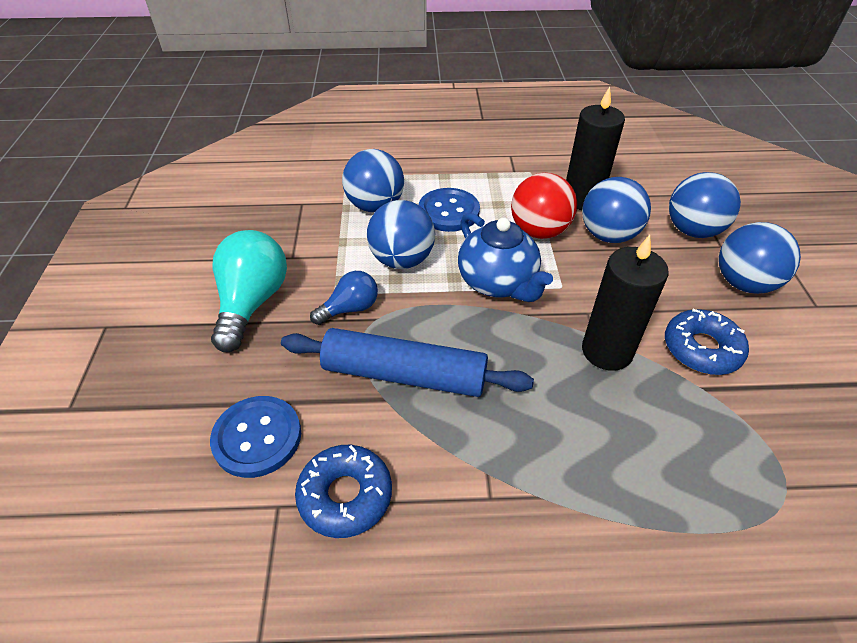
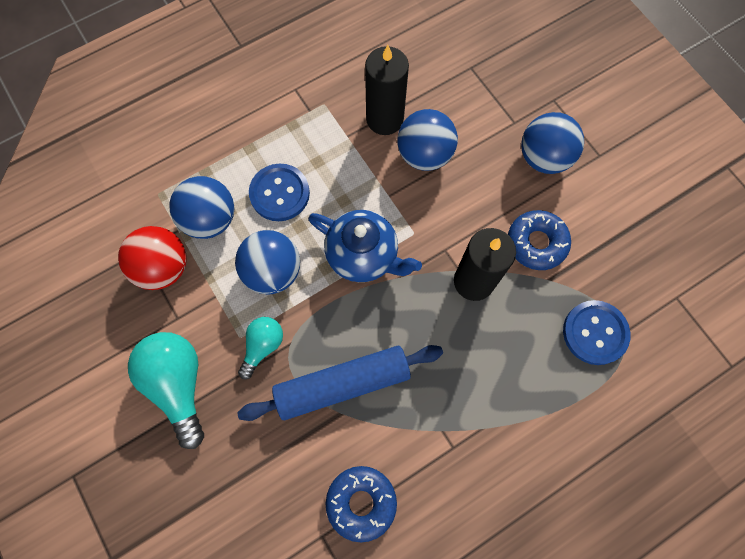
camera: 30 degrees left, 25 degrees up
(257, 437) = (272, 497): blue button -> blue button (595, 333)
(350, 309) = (263, 346): blue light bulb -> turquoise light bulb
(539, 231) = (367, 178): red ball -> red ball (163, 267)
(692, 230) = (487, 115): blue ball -> none

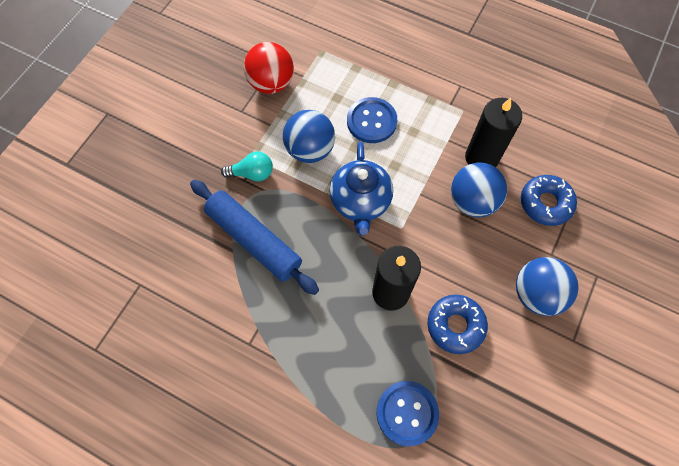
camera: 60 degrees right, 5 degrees down
(178, 384) = (197, 138): turquoise light bulb -> none
(210, 219) = (323, 90): blue ball -> none
(361, 502) = (175, 298): blue donut -> blue donut (545, 203)

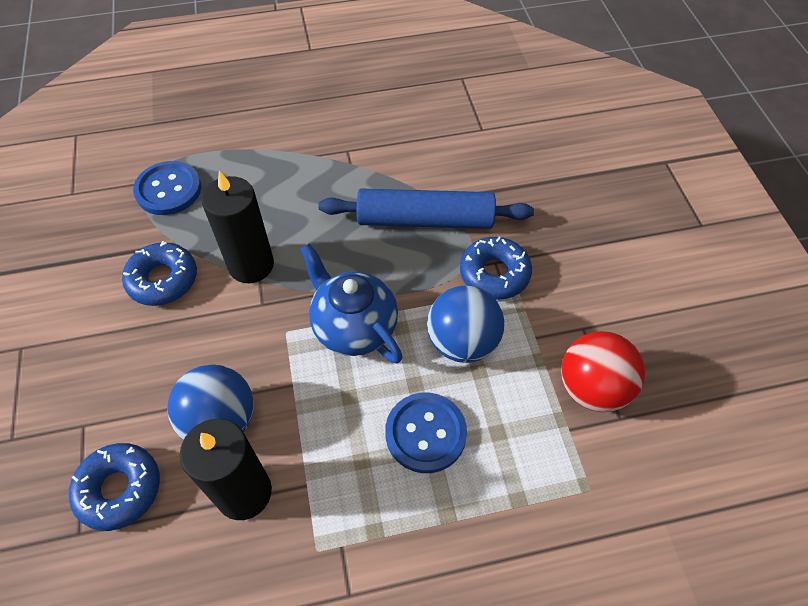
camera: 140 degrees right, 10 degrees down
(252, 173) = (494, 274): turquoise light bulb -> blue donut
(536, 294) = (84, 367): blue ball -> none

